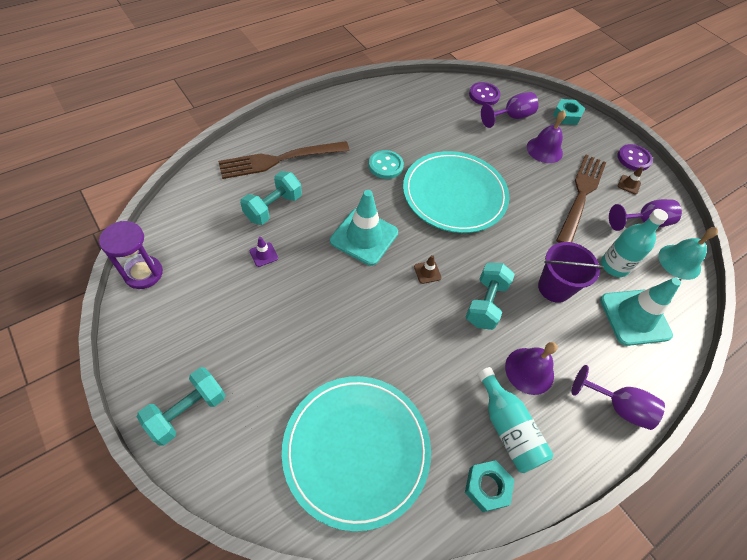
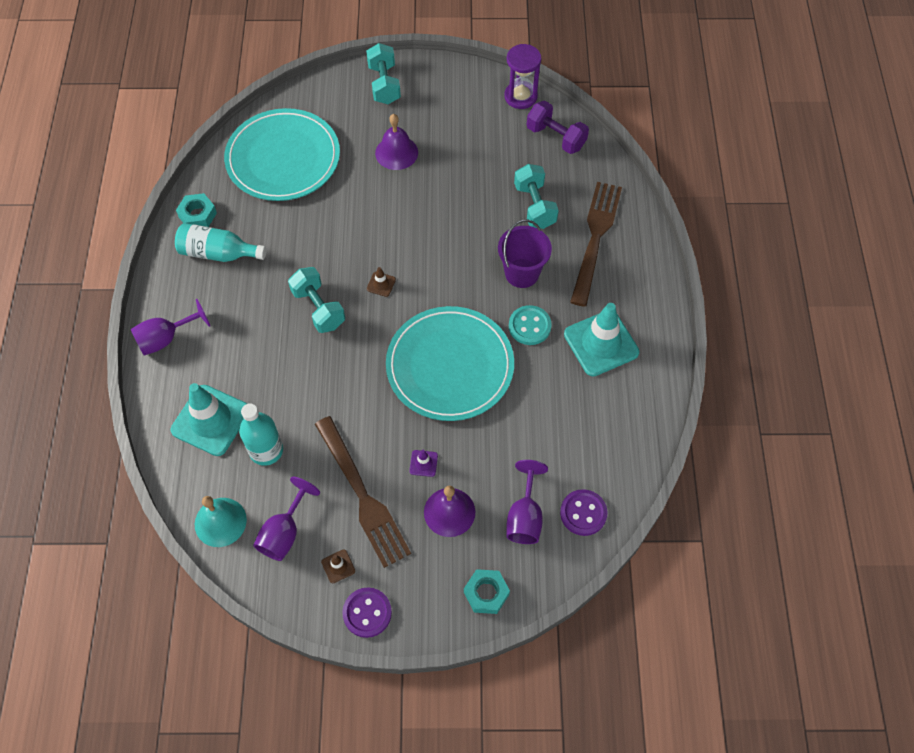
camera: 130 degrees right, 5 degrees up
(185, 225) = (556, 137): none -> purple dumbbell
(263, 254) = (485, 177): purple traffic cone -> purple traffic cone (423, 463)
(364, 237) = (453, 258): turquoise traffic cone -> turquoise traffic cone (601, 343)
(529, 370) = (242, 298): purple bell -> purple bell (396, 152)
(554, 288) = (288, 376): purple bucket -> purple bucket (522, 273)

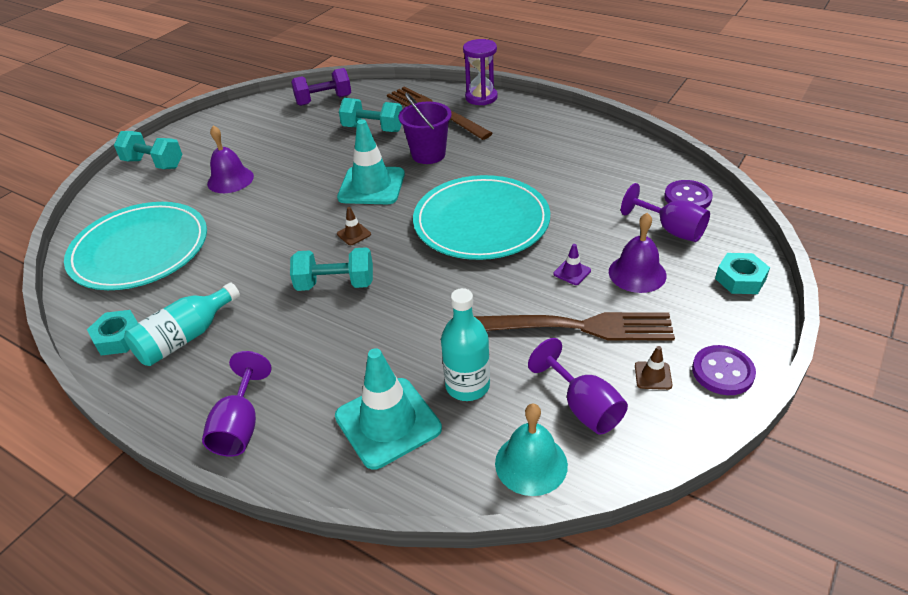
camera: 55 degrees left, 20 degrees down
(520, 96) = (265, 103): purple hourglass -> purple hourglass (481, 97)
(529, 326) = (483, 167): turquoise button -> none
(601, 343) = (532, 139): turquoise traffic cone -> turquoise traffic cone (371, 186)

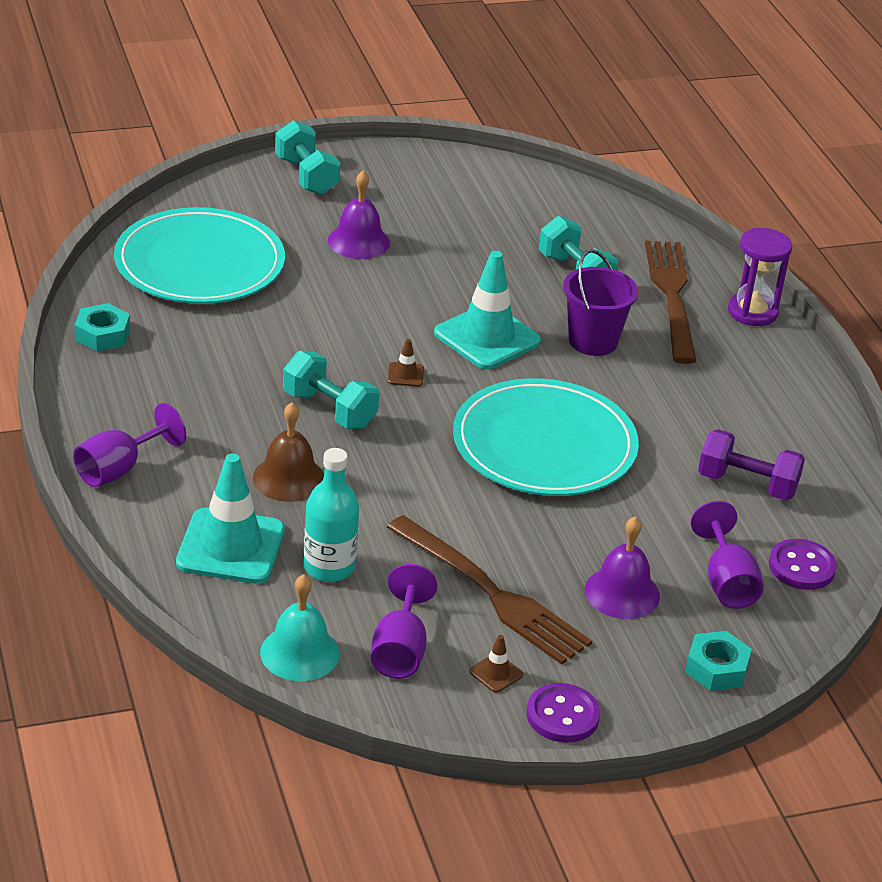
camera: 35 degrees right, 5 degrees down
(185, 337) = (153, 370): turquoise bottle -> none
(324, 100) = (567, 205): purple dumbbell -> purple dumbbell (747, 484)
(365, 345) = (289, 478): none -> brown bell
(572, 272) = (560, 548): purple traffic cone -> none

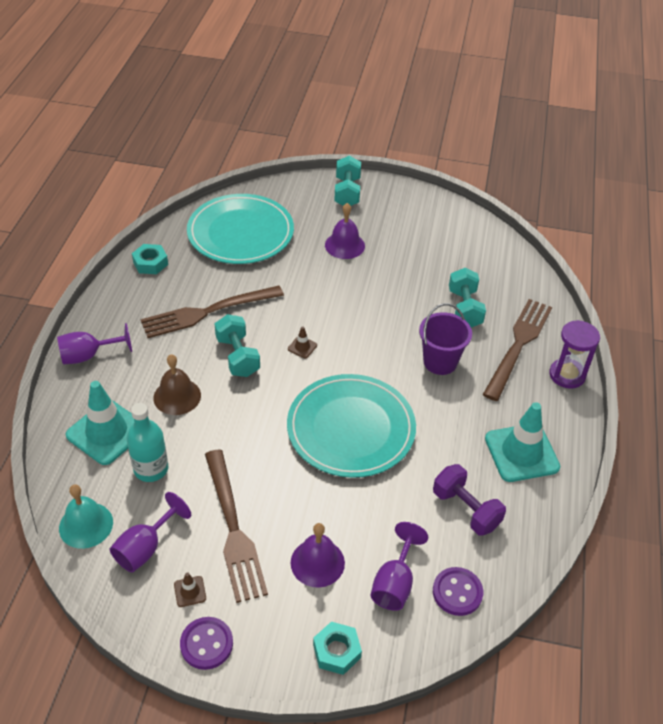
camera: 30 degrees right, 10 degrees up
(240, 371) = (207, 312): none -> brown fork
(487, 337) = (373, 337): turquoise traffic cone -> turquoise traffic cone (521, 453)

